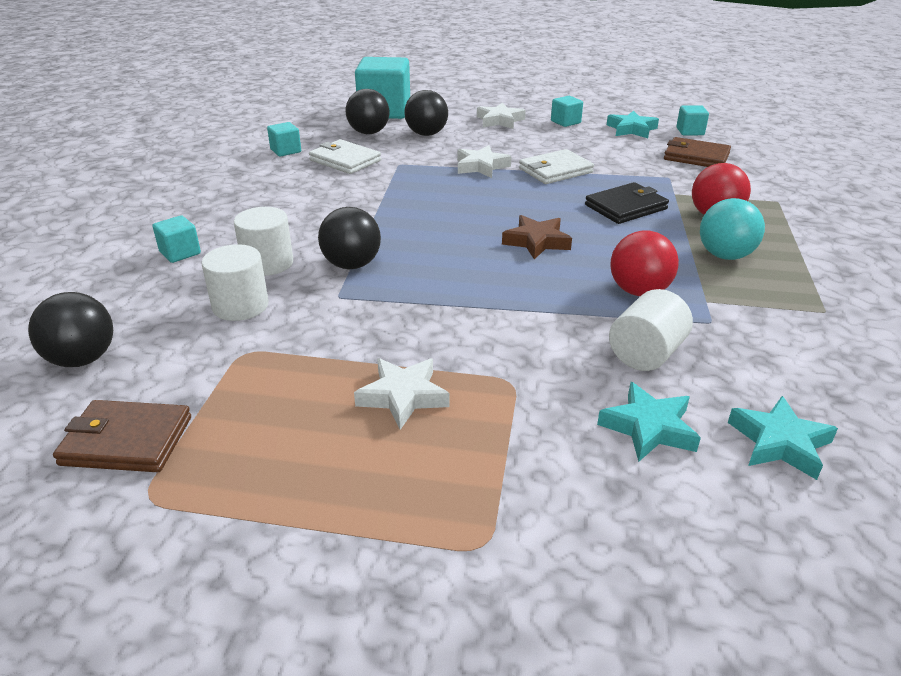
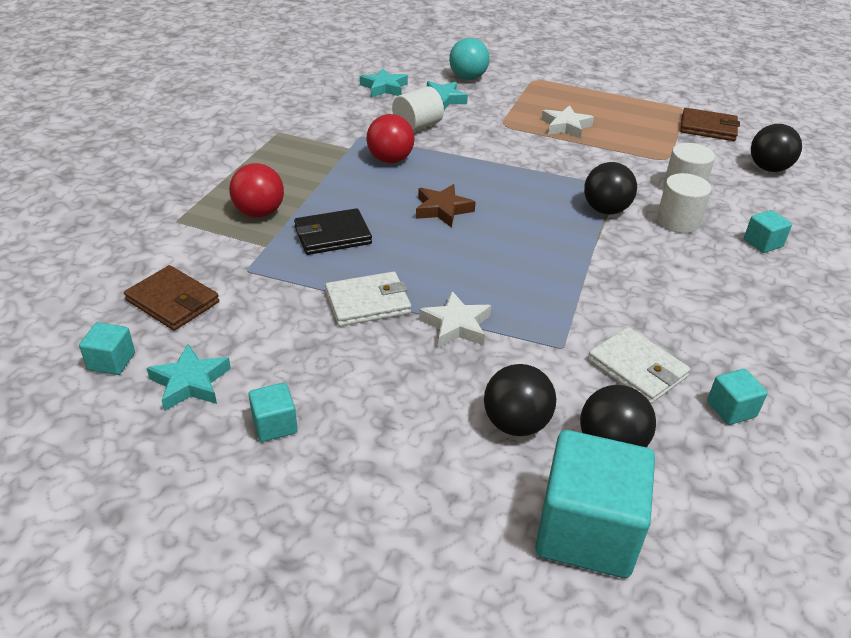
camera: 170 degrees left, 5 degrees up
(500, 120) = (381, 450): white star -> none
(725, 255) = (297, 176): turquoise ball -> turquoise ball (468, 78)

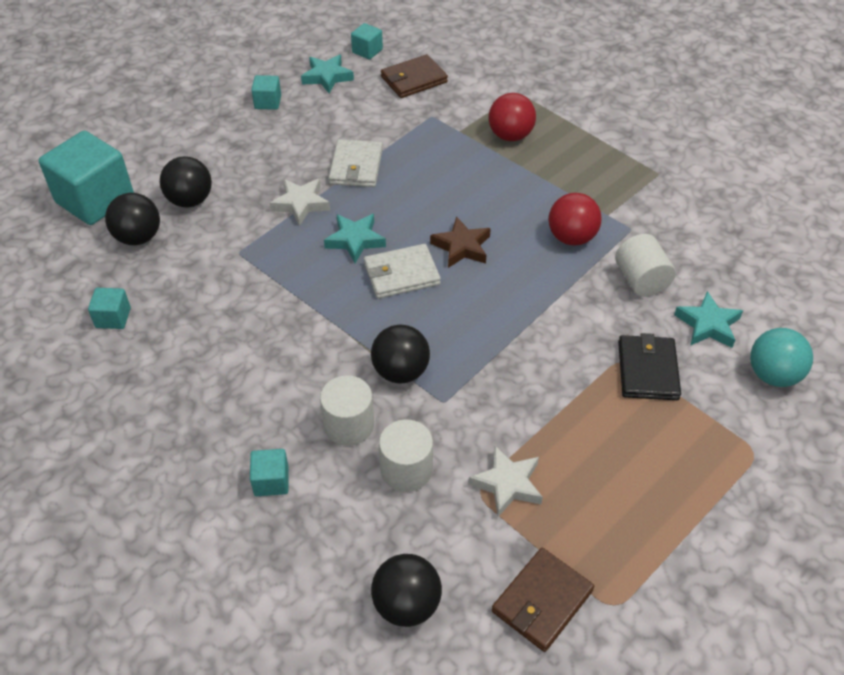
camera: 115 degrees right, 10 degrees up
(332, 235) = (455, 168): black wallet -> black wallet (647, 370)
(384, 88) = (754, 281): turquoise star -> turquoise star (355, 240)
(566, 126) = (599, 423): white star -> white star (507, 484)
(637, 369) = (188, 285): white wallet -> white wallet (401, 274)

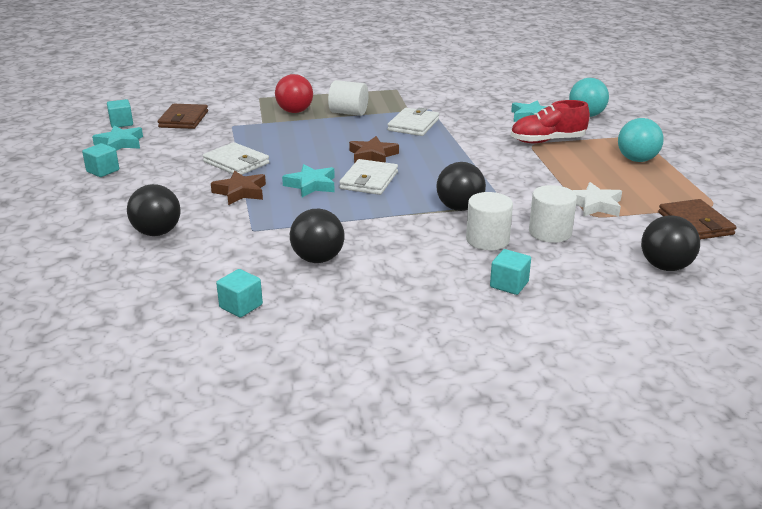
camera: 55 degrees left, 20 degrees down
(95, 200) = (74, 275): turquoise cube -> none
(138, 237) = (161, 267): black ball -> black ball (318, 259)
(301, 204) = (240, 192): white star -> brown star
(571, 237) = (413, 125): red ball -> white wallet
(641, 280) = (475, 120): white cylinder -> white cylinder (348, 113)
(647, 370) = (547, 141): black wallet -> red shoe
(678, 479) = (637, 160): none -> turquoise ball

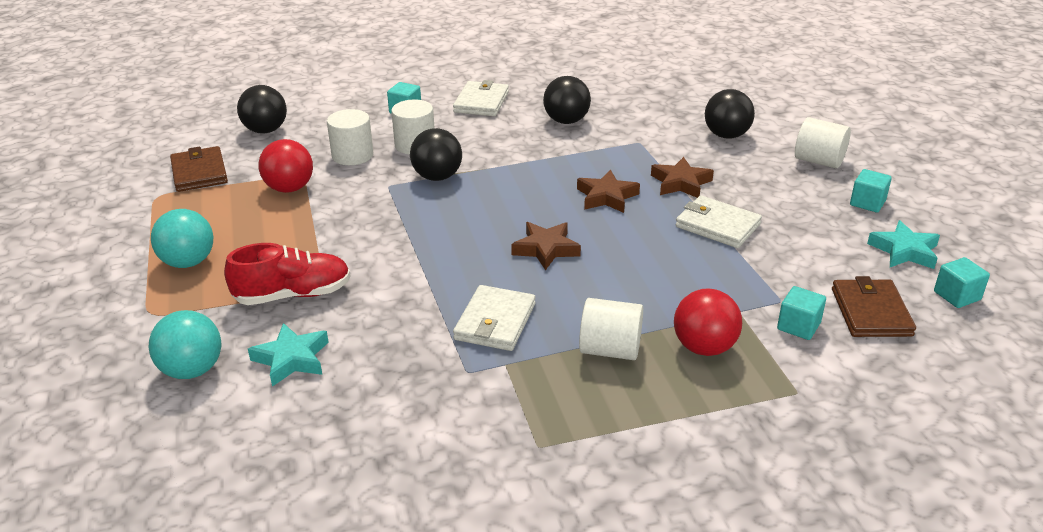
camera: 175 degrees right, 5 degrees up
(98, 203) = (818, 161): none -> white cylinder
(241, 306) = (610, 87): turquoise cube -> turquoise cube (798, 326)
(311, 185) = (607, 197): turquoise star -> brown star
(369, 180) = (541, 207): white wallet -> white wallet (481, 102)
(595, 205) = (289, 188): white star -> red ball

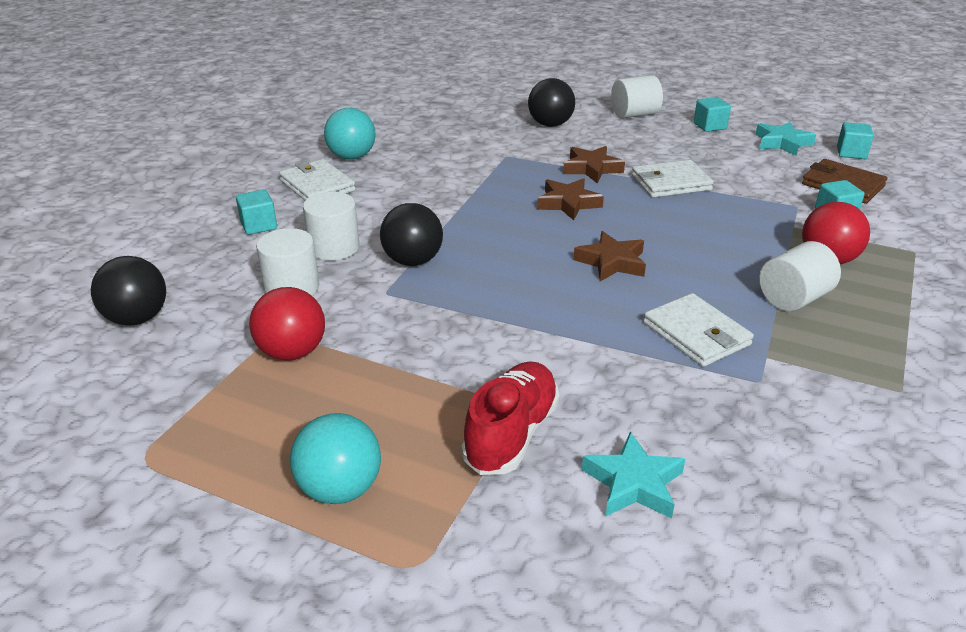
camera: 50 degrees left, 0 degrees up
(192, 370) = (579, 573): turquoise ball -> turquoise ball (352, 157)
(199, 172) = (145, 402): brown wallet -> none
(566, 121) = (421, 167): black ball -> none

